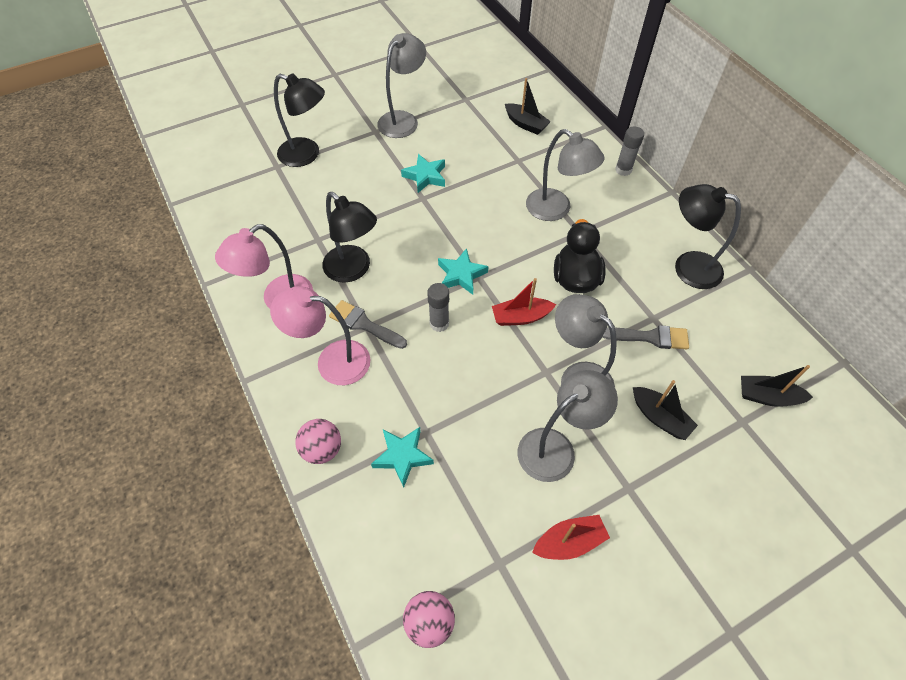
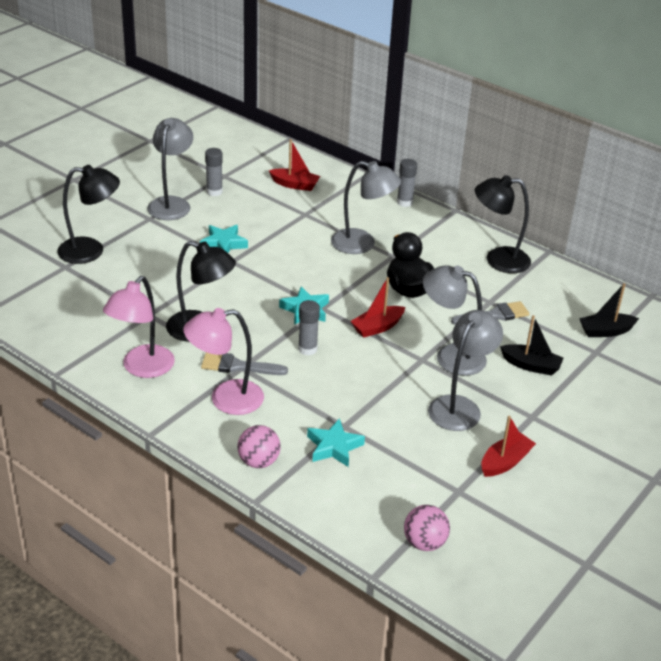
camera: 25 degrees left, 20 degrees down
(447, 115) = (214, 192): none -> grey glue stick
(526, 124) = (295, 185): black boat -> red boat

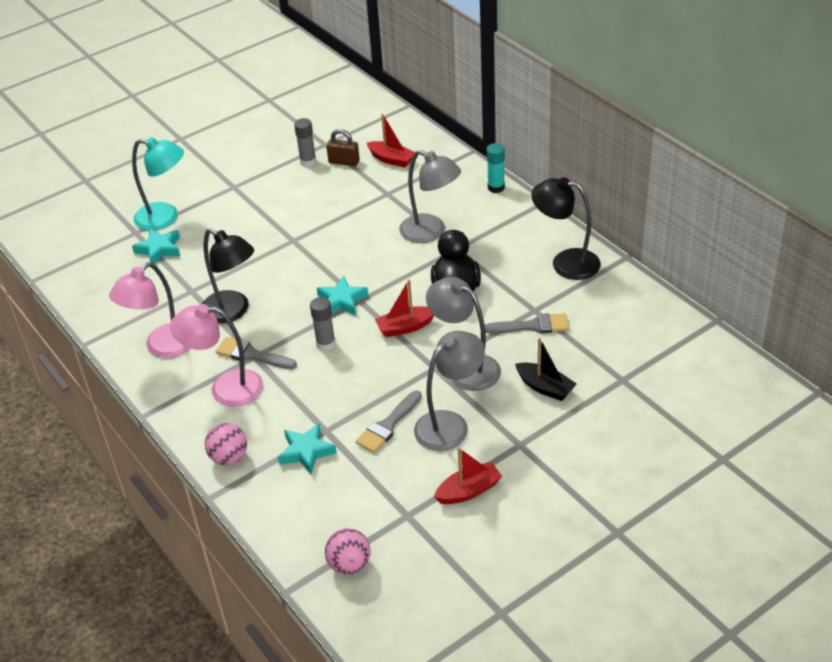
camera: 20 degrees right, 5 degrees up
(91, 251) = (165, 218): black lamp -> turquoise lamp
(171, 203) = (261, 172): grey lamp -> none
(223, 244) = (293, 220): turquoise star -> turquoise star (159, 249)
(250, 190) = (344, 162): none -> brown padlock
(402, 414) = (388, 425): none -> grey brush
(404, 202) = (496, 188): grey glue stick -> turquoise glue stick
(605, 331) = (644, 357): black boat -> none

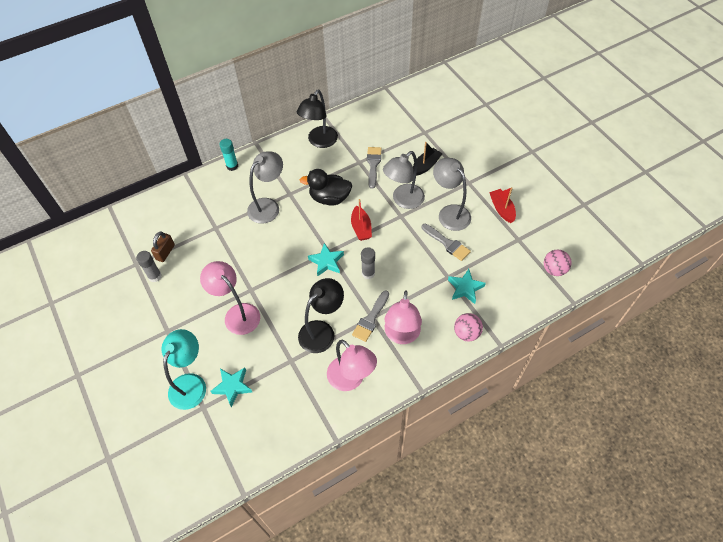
camera: 85 degrees left, 15 degrees up
(257, 235) = (237, 313): none -> pink lamp
(391, 159) = (175, 222): red boat -> none

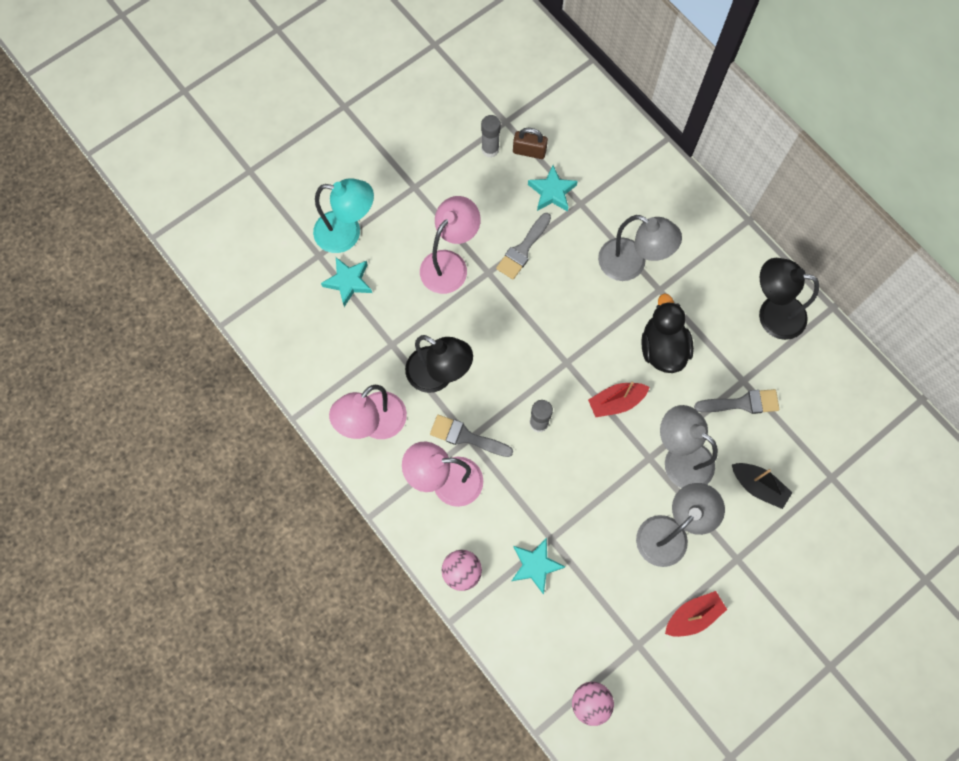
camera: 80 degrees right, 15 degrees up
(232, 166) = (695, 198): turquoise glue stick -> none
(326, 262) = (548, 363): turquoise star -> turquoise star (552, 192)
(447, 243) = (610, 533): grey brush -> grey brush (523, 249)

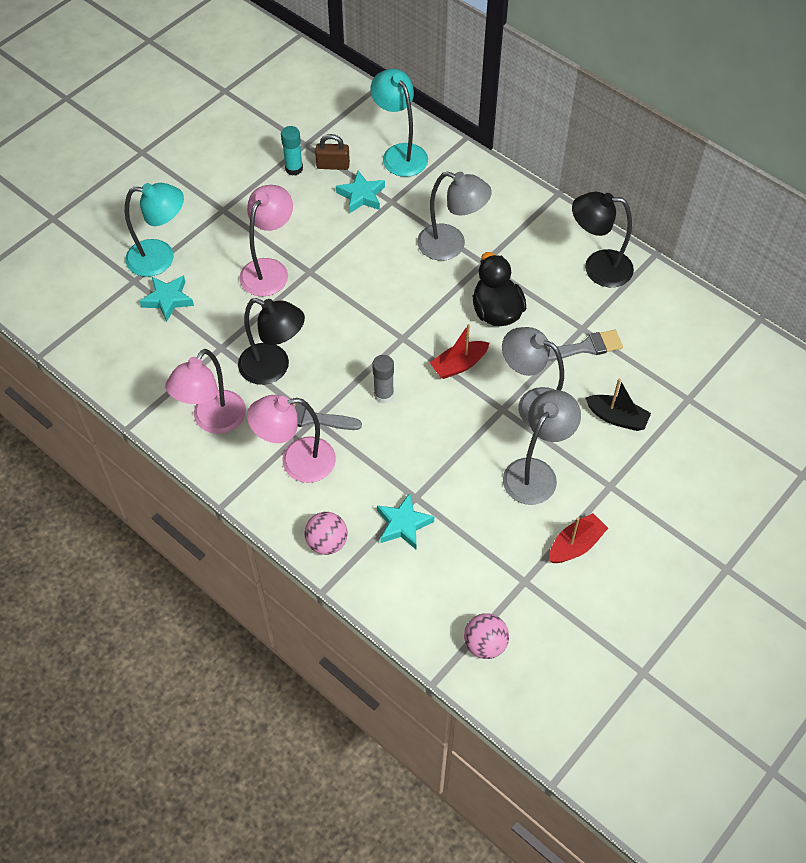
camera: 10 degrees left, 15 degrees down
(490, 149) = (294, 169): grey glue stick -> turquoise glue stick
(523, 249) = (341, 247): grey brush -> none
(598, 147) = (400, 153): none -> turquoise lamp

